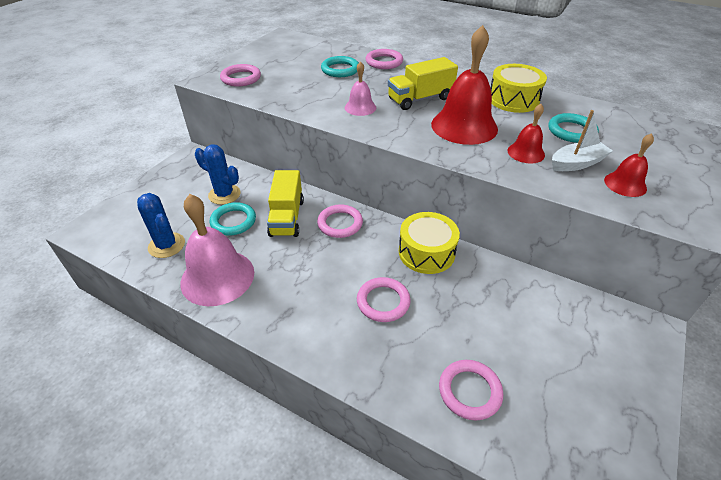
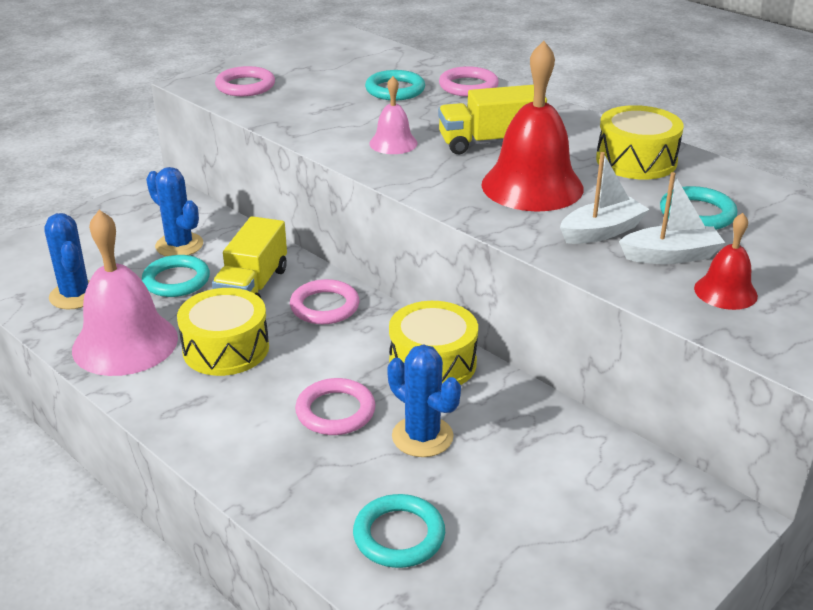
camera: 15 degrees right, 10 degrees down
(289, 268) = (226, 349): none -> yellow drum
(447, 309) = (422, 437): none -> blue cactus
(469, 391) = (399, 535): pink ring -> turquoise ring
(526, 152) = (601, 231): red bell -> white boat

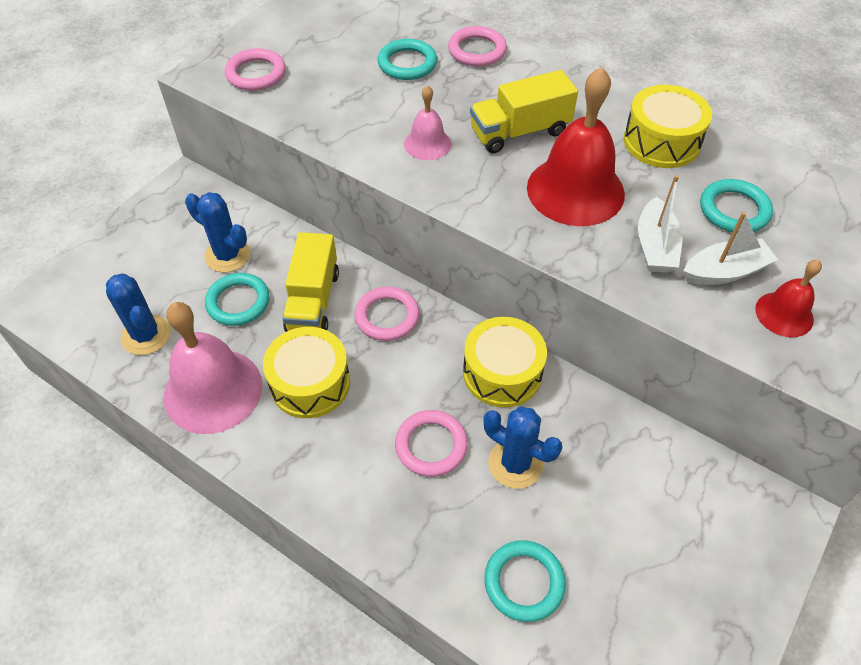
camera: 10 degrees left, 20 degrees up
(601, 231) = (655, 246): white boat -> white boat turned 135 degrees clockwise

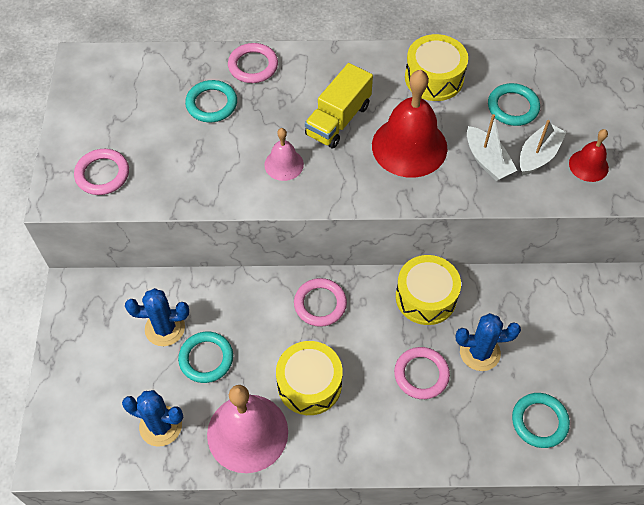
camera: 35 degrees left, 5 degrees up
(313, 301) = (259, 324): yellow truck -> none

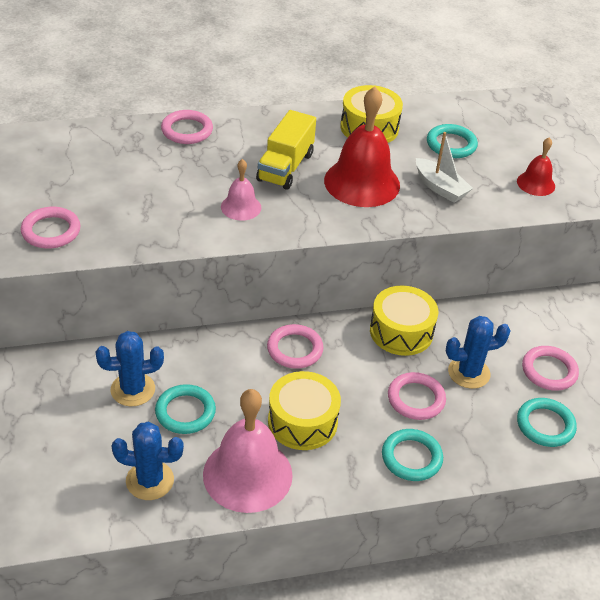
camera: 15 degrees left, 15 degrees down
(211, 104) = (152, 164): turquoise ring -> turquoise ring (411, 457)
(538, 155) = (486, 179): white boat -> none
(560, 361) = (549, 371): none -> pink ring

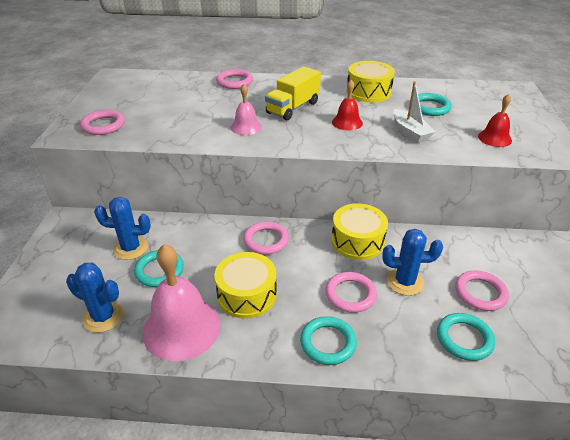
camera: 20 degrees right, 5 degrees down
(362, 182) = (347, 122): red bell -> red bell, size x0.51

